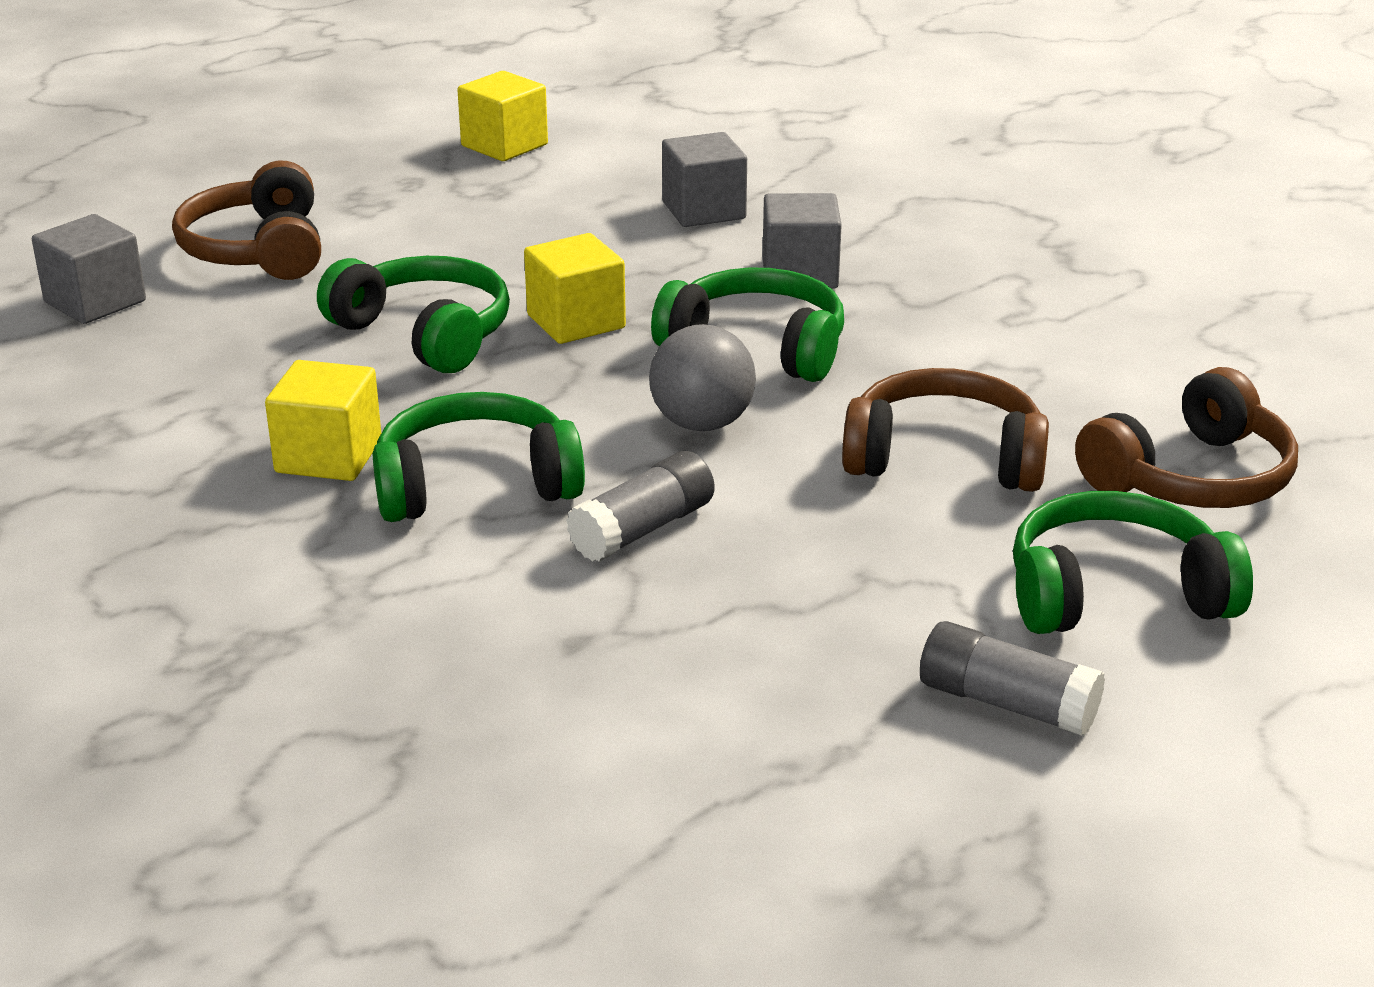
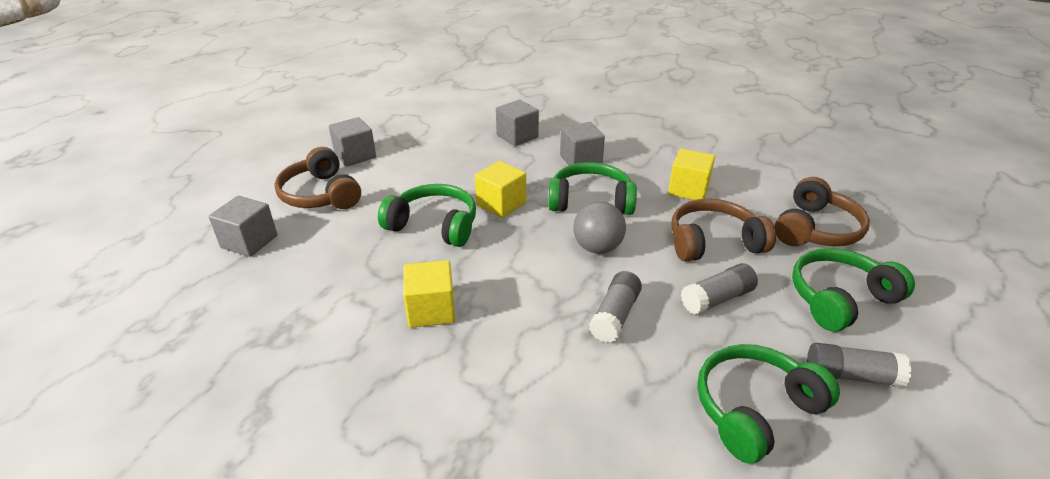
camera: 20 degrees left, 5 degrees up
(361, 196) = (355, 156): none -> grey cube
(475, 484) = (517, 309): green headphones -> green headphones (754, 409)
(504, 145) = (406, 119): yellow cube -> yellow cube (688, 190)
(862, 544) = (717, 299): none -> grey glue stick

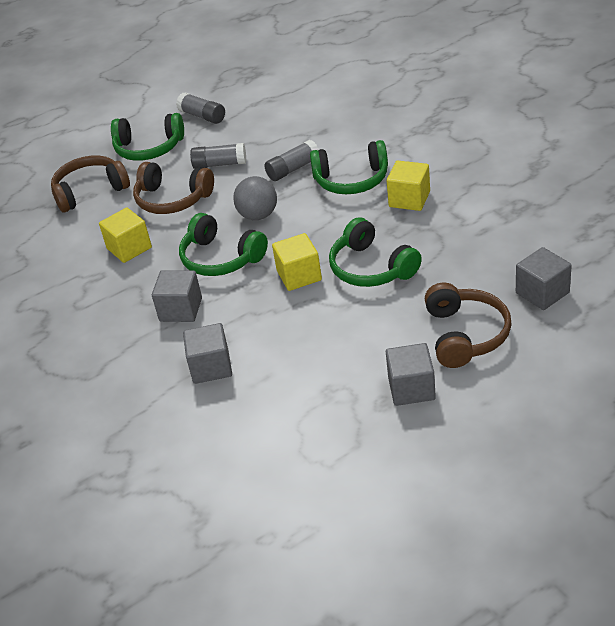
camera: 145 degrees left, 5 degrees up
(754, 409) = (268, 114): green headphones -> green headphones (351, 180)

